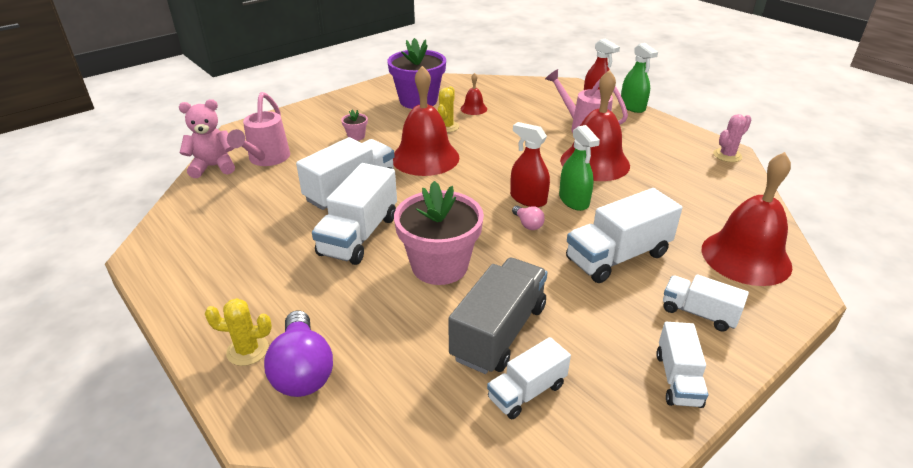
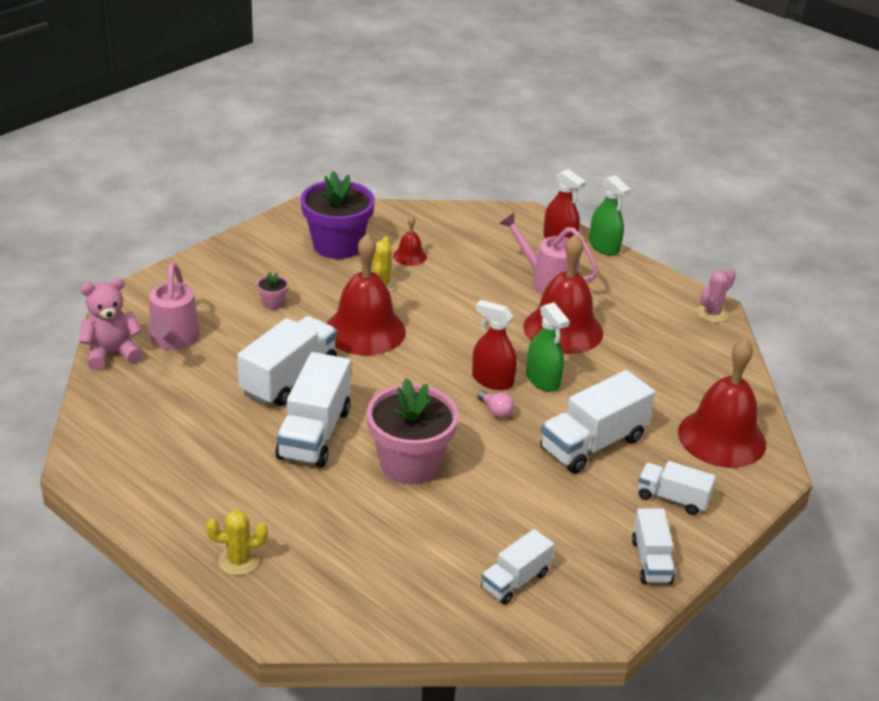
camera: 10 degrees left, 0 degrees up
(302, 370) = (300, 576): purple light bulb -> none
(499, 332) = (481, 528): grey truck -> none

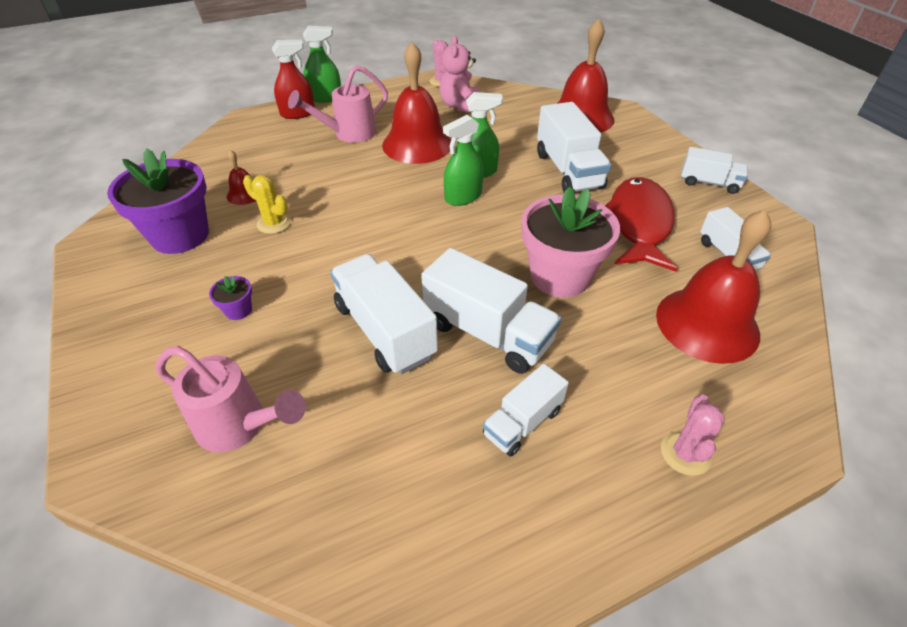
camera: 65 degrees left, 10 degrees up
(112, 353) = (217, 509): pink teddy bear -> pink teddy bear (460, 106)
(239, 561) = (685, 453): yellow cactus -> pink cactus
(273, 303) = (238, 310): pink flower pot -> purple flower pot
(365, 330) = (340, 253): red bell -> red bell (707, 324)
(492, 380) = (463, 197): red spray bottle -> green spray bottle
(496, 411) = (506, 206): pink light bulb -> none
(527, 508) = (638, 224): none -> red fish
(672, 498) = (641, 155): white truck -> white truck (522, 422)

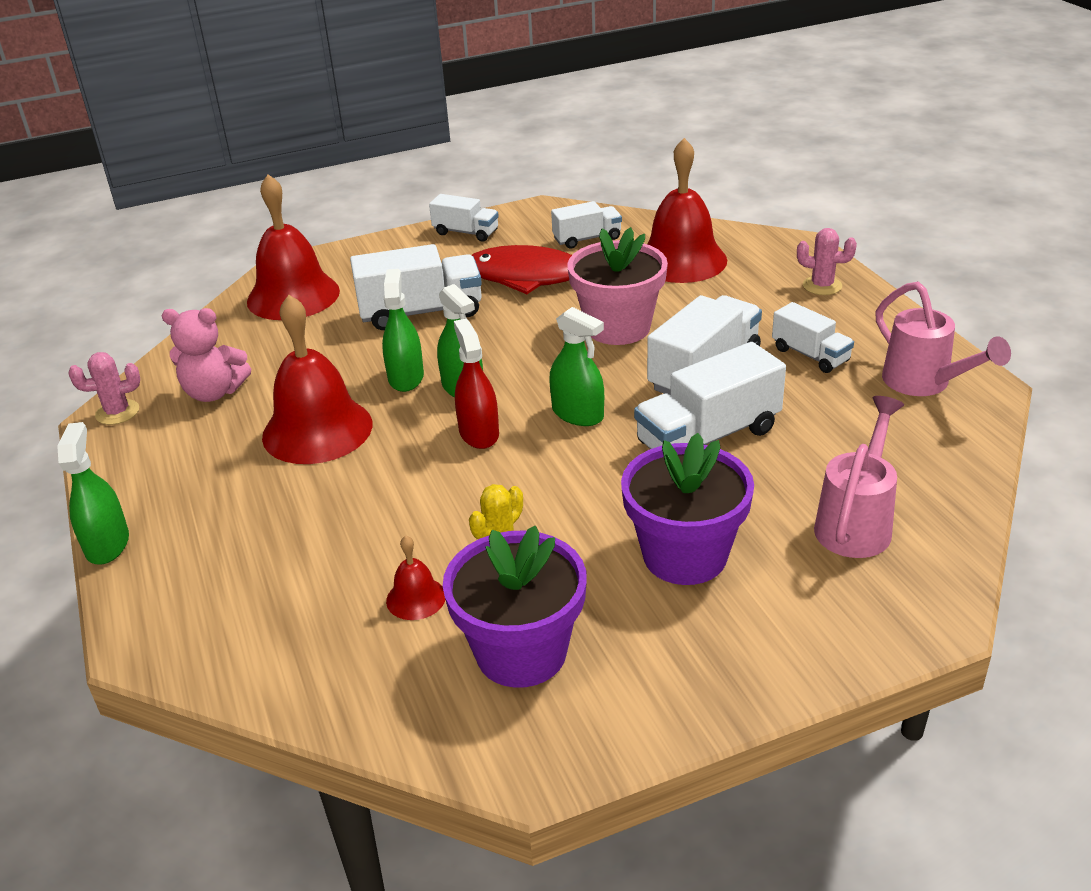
camera: 85 degrees left, 10 degrees down
(238, 310) = (685, 555): purple flower pot -> purple flower pot, size x2.43
(298, 113) = (156, 573): red spray bottle -> red spray bottle (479, 433)
(348, 134) = (259, 502): pink watering can -> pink watering can (924, 384)
(425, 254) = (577, 414): none -> green spray bottle
(709, 183) = (466, 232): white truck -> white truck turned 90 degrees clockwise

